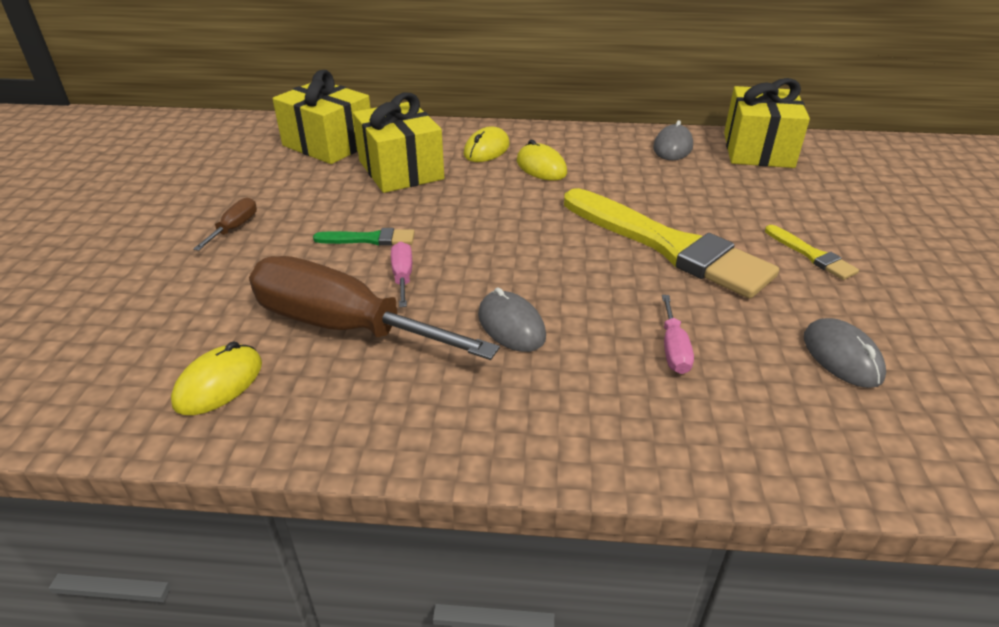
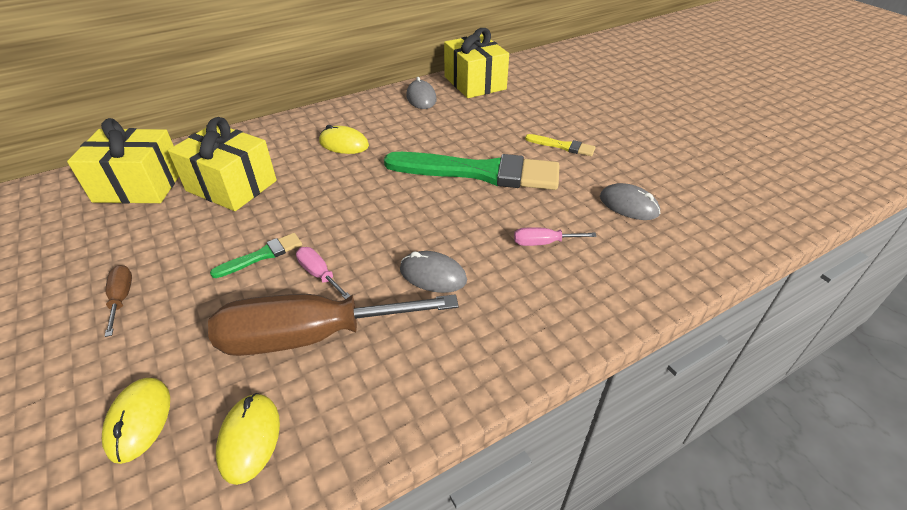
camera: 35 degrees left, 5 degrees up
(486, 149) = (288, 143): yellow mouse -> yellow mouse (139, 421)
(668, 246) = (480, 172): yellow brush -> green brush
(673, 349) = (543, 243): pink screwdriver -> pink screwdriver turned 120 degrees clockwise

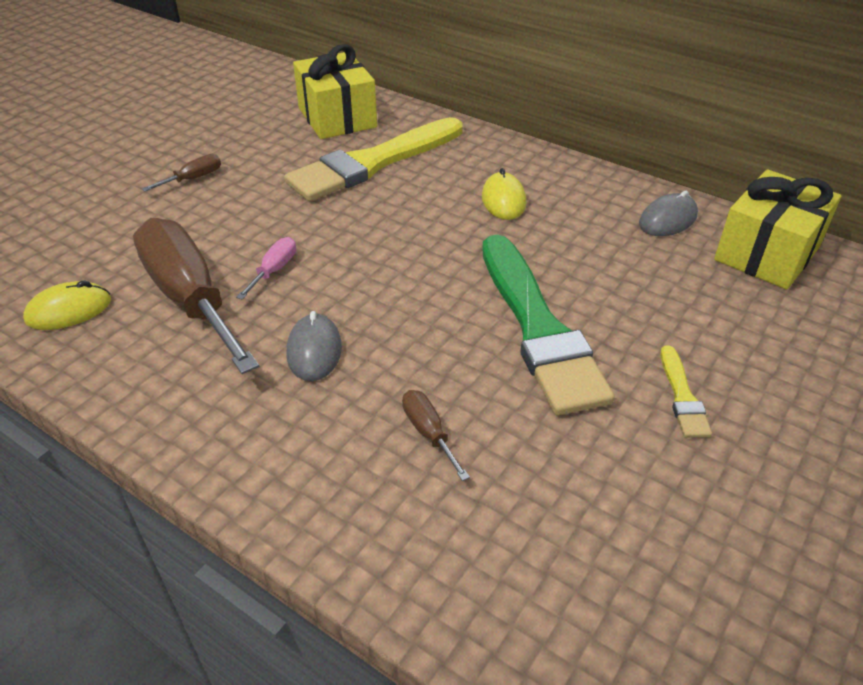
camera: 65 degrees right, 0 degrees up
(139, 421) = (74, 247): yellow mouse -> none
(231, 186) = (372, 163): yellow gift -> yellow brush
(262, 255) = (282, 225): green brush -> none
(543, 243) = (428, 433): pink screwdriver -> brown screwdriver
(628, 205) = (584, 514): grey mouse -> none

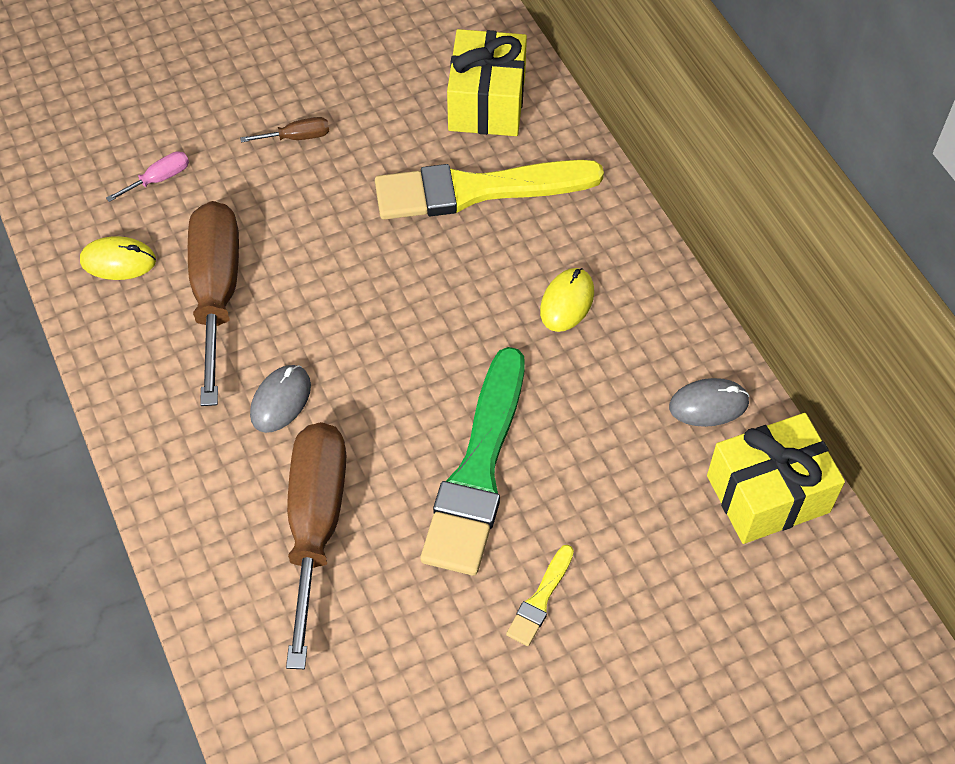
camera: 30 degrees right, 15 degrees up
(274, 270) = (301, 293): pink screwdriver -> pink screwdriver (159, 179)
(428, 433) = (315, 525): brown screwdriver -> brown screwdriver, size x2.44

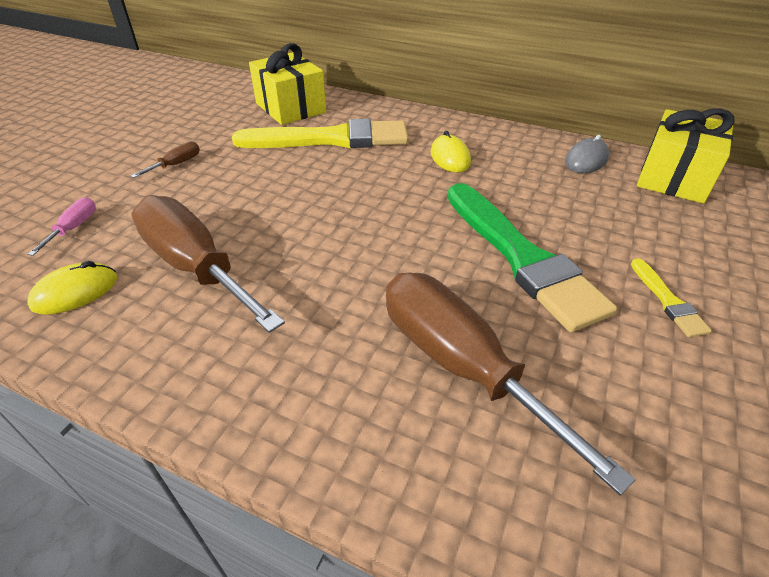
camera: 40 degrees left, 15 degrees down
(281, 400) = (327, 301): grey mouse -> none
(477, 190) = (331, 139): yellow brush -> yellow brush turned 135 degrees counterclockwise

